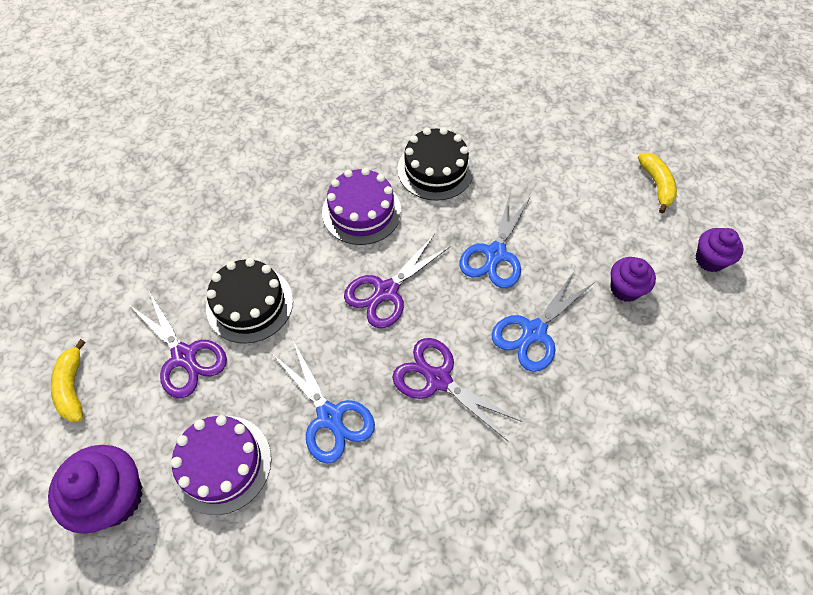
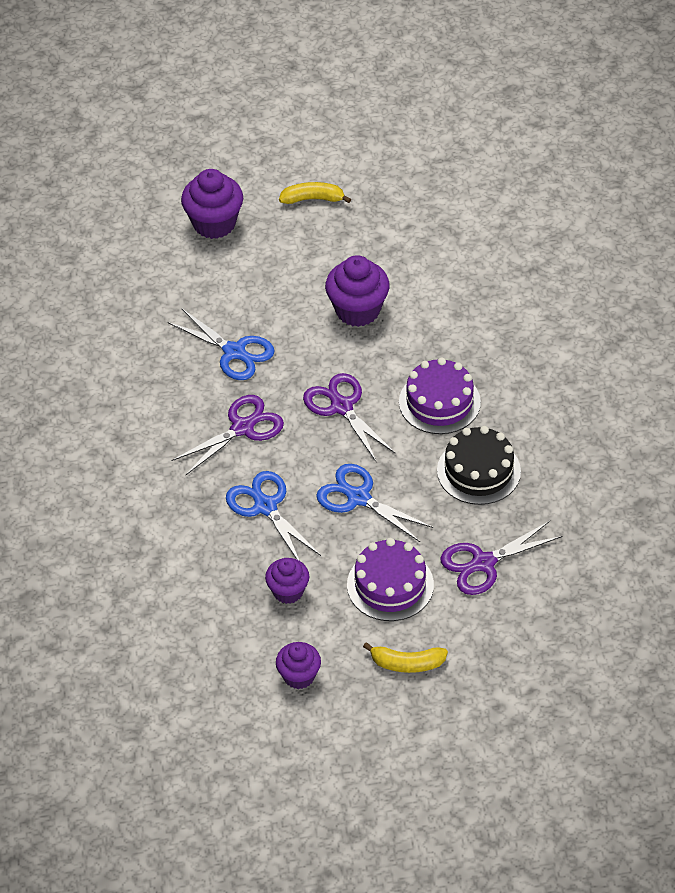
camera: 105 degrees right, 10 degrees down
(184, 356) = (319, 265): purple scissors -> purple scissors (483, 563)
(222, 464) = (218, 284): purple cake -> purple cake (390, 585)
(249, 304) = (357, 310): black cake -> purple cupcake
(329, 416) = (234, 352): blue scissors -> blue scissors turned 120 degrees counterclockwise

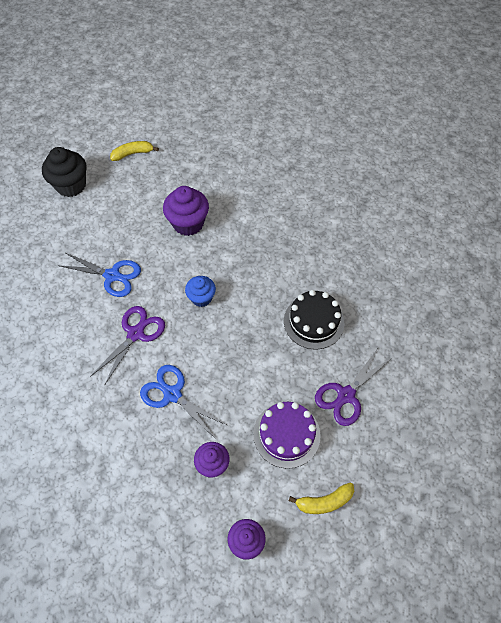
camera: 20 degrees left, 10 degrees up
(214, 223) = (71, 185): purple cupcake -> black cupcake
(341, 407) = (201, 298): purple scissors -> blue cupcake
(358, 498) = (238, 367): blue scissors -> none
(439, 402) = (267, 276): purple cake -> none

